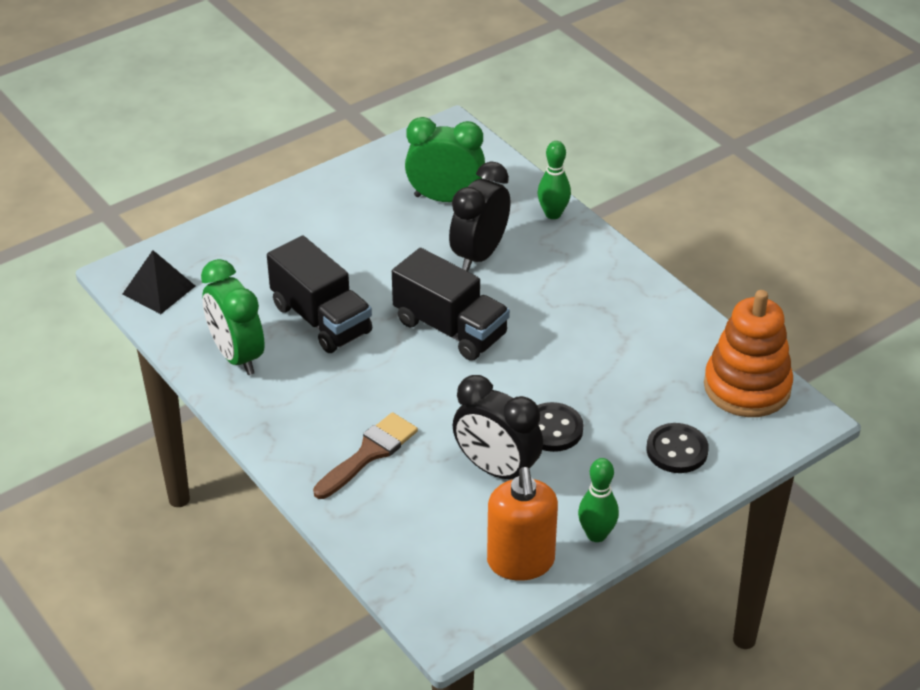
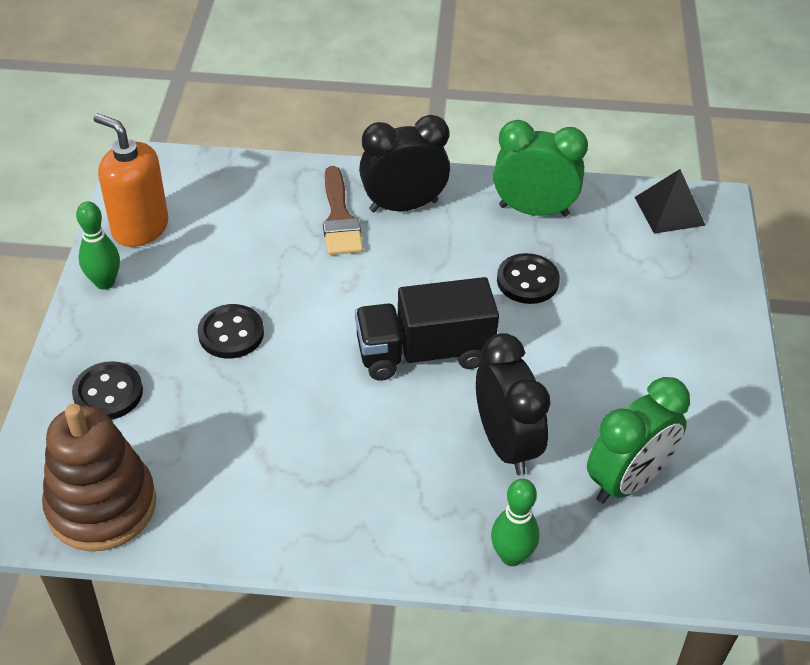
camera: 130 degrees right, 5 degrees up
(321, 319) = (527, 281): black truck -> black button
(496, 470) = (235, 273): black clock -> black clock (403, 206)
(747, 387) = (102, 505): orange stacking toy -> brown stacking toy

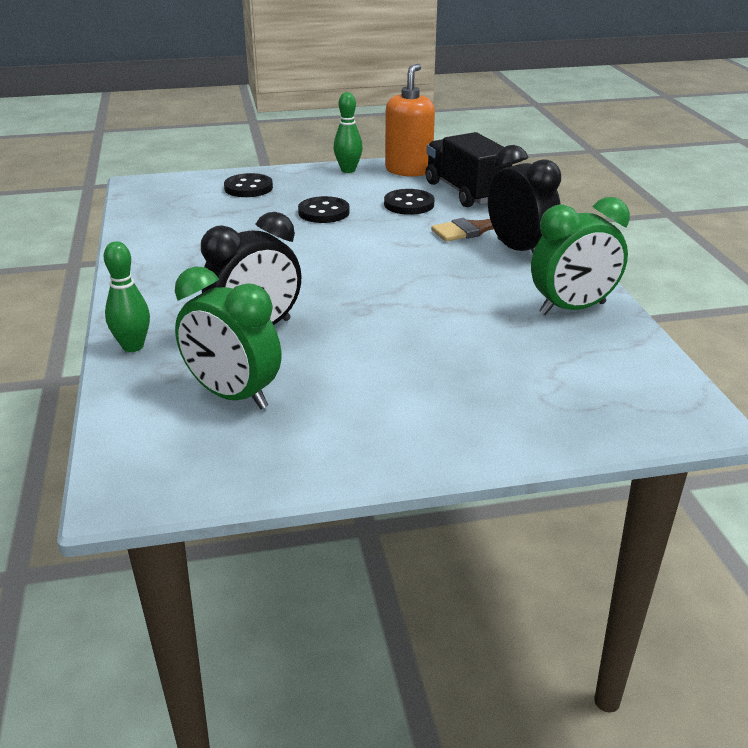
camera: 75 degrees right, 15 degrees down
(102, 505) = (153, 202): brown stacking toy -> none
(424, 352) = (345, 282): black truck -> black truck (465, 192)
(527, 281) = (469, 317): black button -> black button (409, 204)
(533, 210) = (572, 308): green clock -> green clock turned 75 degrees clockwise
(669, 211) = (653, 387): black pyramid -> none

